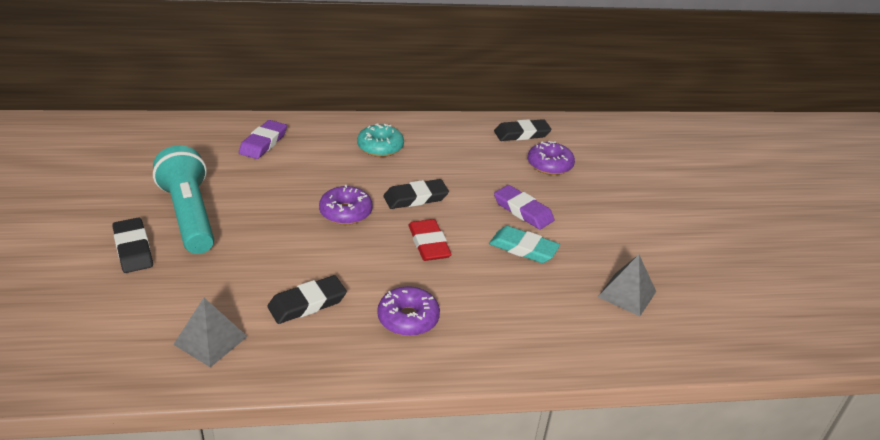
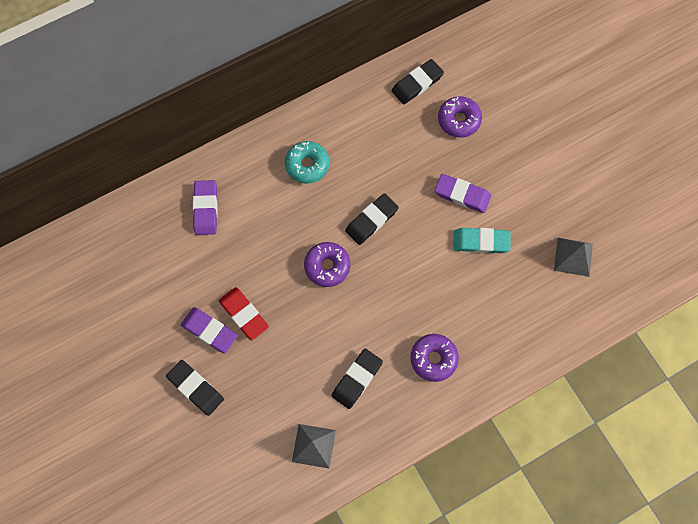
camera: 20 degrees left, 35 degrees up
(189, 215) = (209, 331): turquoise flashlight -> purple eraser
(429, 244) = (409, 272): red eraser -> red eraser (244, 314)

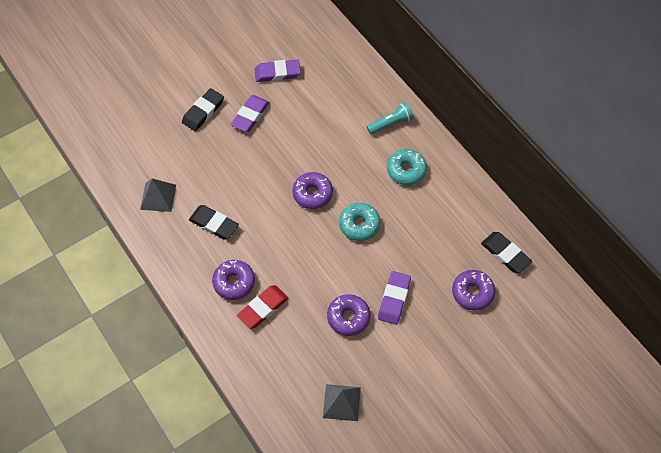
camera: 85 degrees right, 10 degrees down
(205, 209) = (355, 101): purple eraser -> purple eraser (277, 73)
(242, 174) = (390, 123): none -> turquoise flashlight
(244, 314) = (265, 137): red eraser -> red eraser (263, 308)
(371, 220) = (359, 225): black eraser -> turquoise donut
(481, 242) = (348, 317): turquoise eraser -> purple donut

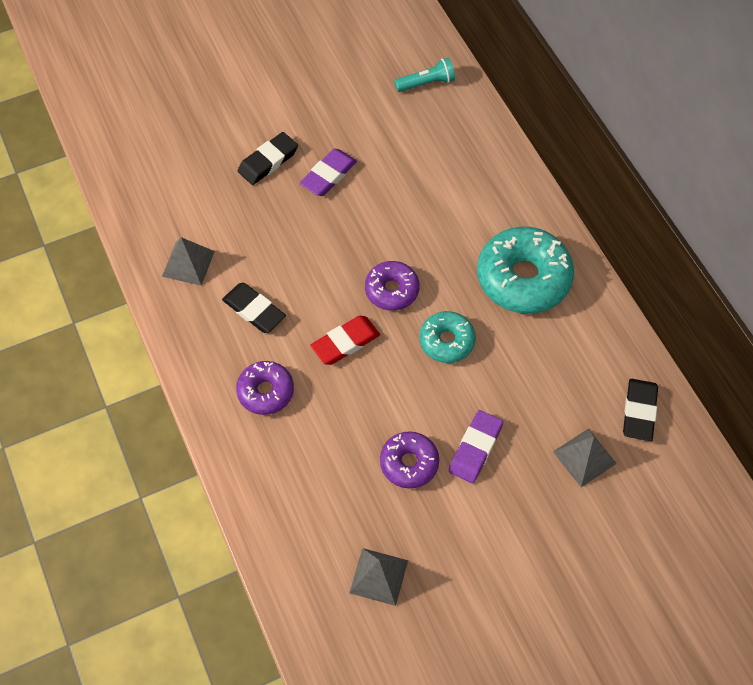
camera: 10 degrees right, 0 degrees up
(263, 308) = (297, 432): red eraser -> red eraser (345, 342)
(277, 73) = (375, 124): purple eraser -> none
(390, 123) = (513, 212): turquoise flashlight -> turquoise flashlight (426, 83)
(406, 170) = (523, 278): turquoise donut -> turquoise donut, size x1.76
(472, 293) = (584, 457): purple donut -> grey pyramid
(505, 254) = (639, 411): black eraser -> black eraser turned 45 degrees clockwise

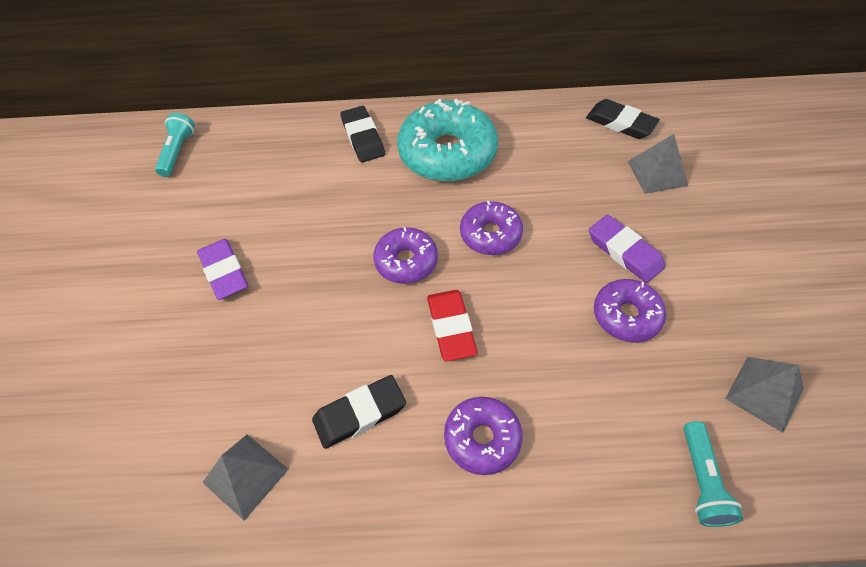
camera: 65 degrees left, 5 degrees down
(268, 161) = (161, 327): black eraser -> black eraser (363, 137)
(289, 541) = (702, 481): none -> turquoise flashlight
(446, 341) = (490, 234): turquoise donut -> purple donut

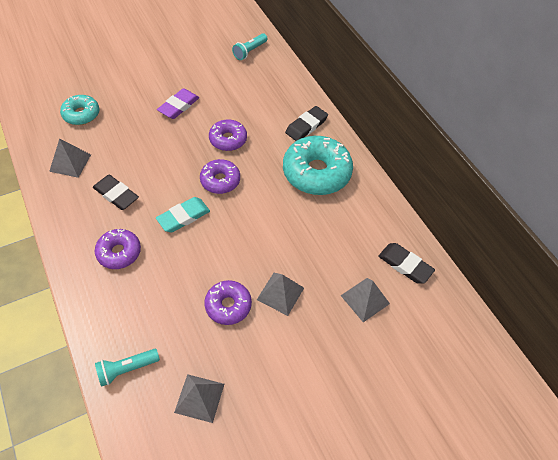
camera: 60 degrees right, 0 degrees up
(138, 428) = (81, 114): none -> turquoise donut
(178, 152) = (250, 51): turquoise flashlight -> turquoise flashlight turned 150 degrees clockwise
(451, 327) = (183, 217): red eraser -> turquoise eraser
(490, 234) = (260, 215): purple donut -> purple donut (228, 139)
(620, 123) = (405, 265): black eraser -> black eraser turned 60 degrees counterclockwise
(624, 252) = (280, 293): purple eraser -> grey pyramid

